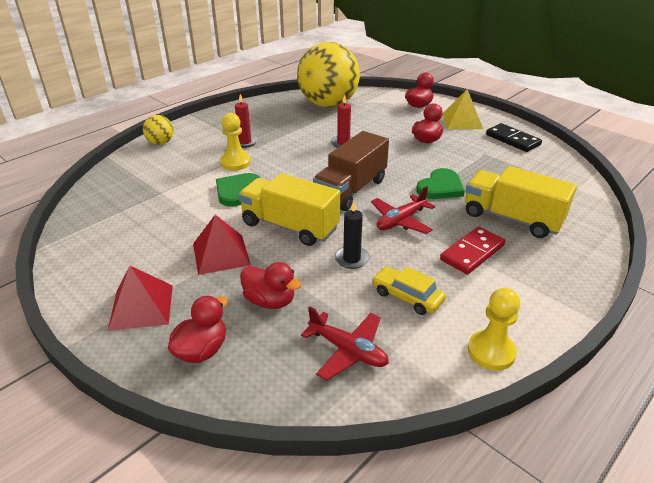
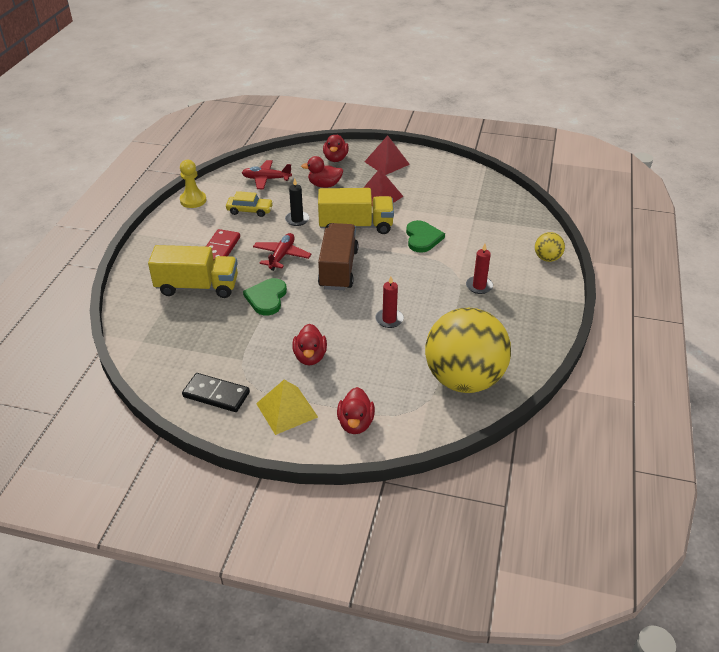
camera: 150 degrees right, 5 degrees up
(235, 162) = (457, 262): yellow pawn -> none

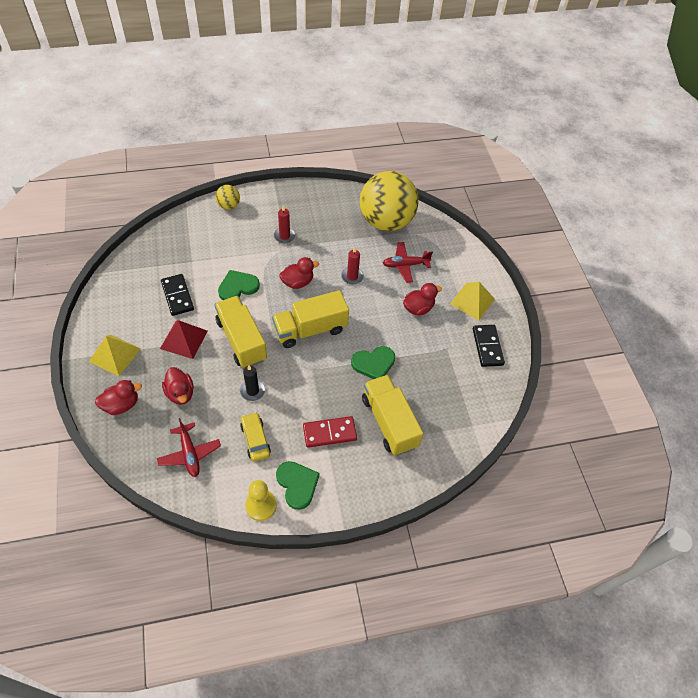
camera: 120 degrees left, 15 degrees up
(192, 221) = (297, 484): none -> green heart
(282, 256) = (314, 378): red plane -> red plane (405, 265)
(338, 269) = (310, 329): brown truck -> yellow truck
(355, 423) = (458, 262): red duck -> red duck (297, 282)
(387, 163) = (115, 355): red pyramid -> yellow pyramid
(432, 202) = (177, 296): none -> black domino

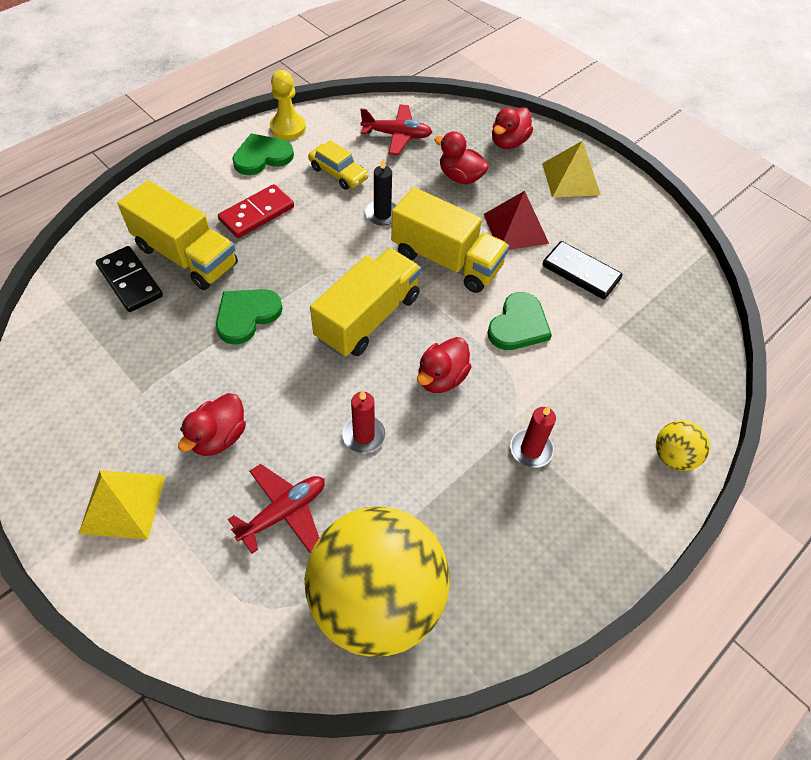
camera: 150 degrees right, 0 degrees up
(189, 453) = (397, 135): red plane -> red plane turned 150 degrees clockwise
(297, 484) = (262, 157): green heart -> green heart turned 120 degrees clockwise
(487, 347) = (70, 428): black domino -> black domino (130, 281)

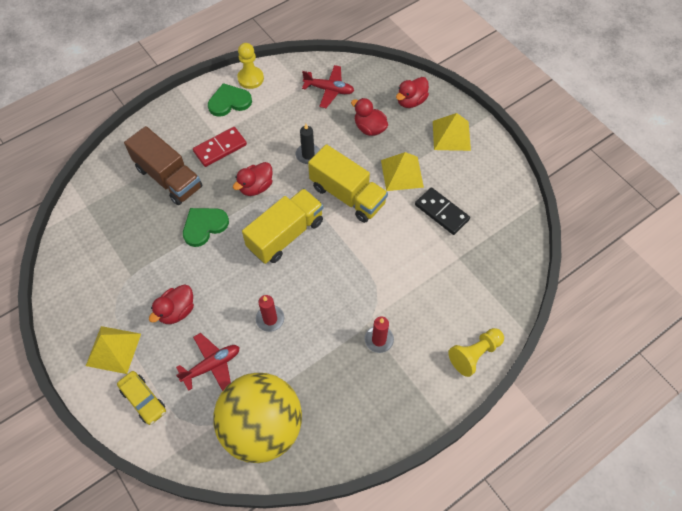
camera: 10 degrees right, 5 degrees up
(130, 281) = (130, 194): black domino -> none
(186, 256) = (168, 178): yellow truck -> brown truck
(338, 173) = (282, 119): yellow car -> yellow car (143, 400)
(441, 378) = (328, 283): red duck -> red duck (256, 187)
(516, 228) = (402, 173): red pyramid -> yellow pyramid
(518, 325) = (388, 249): green heart -> none
(673, 456) = (474, 354): yellow ball -> yellow pawn

